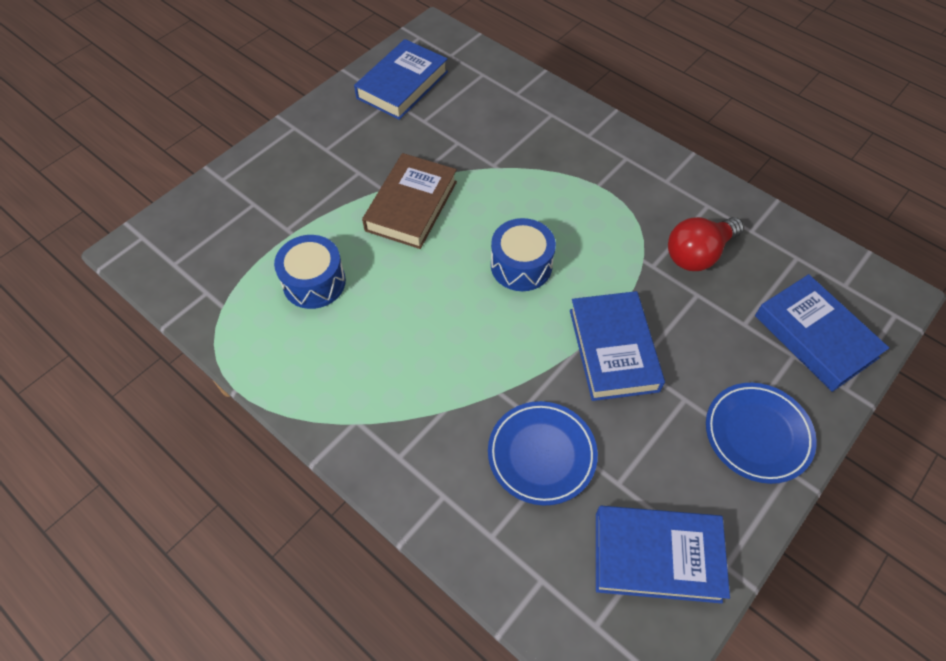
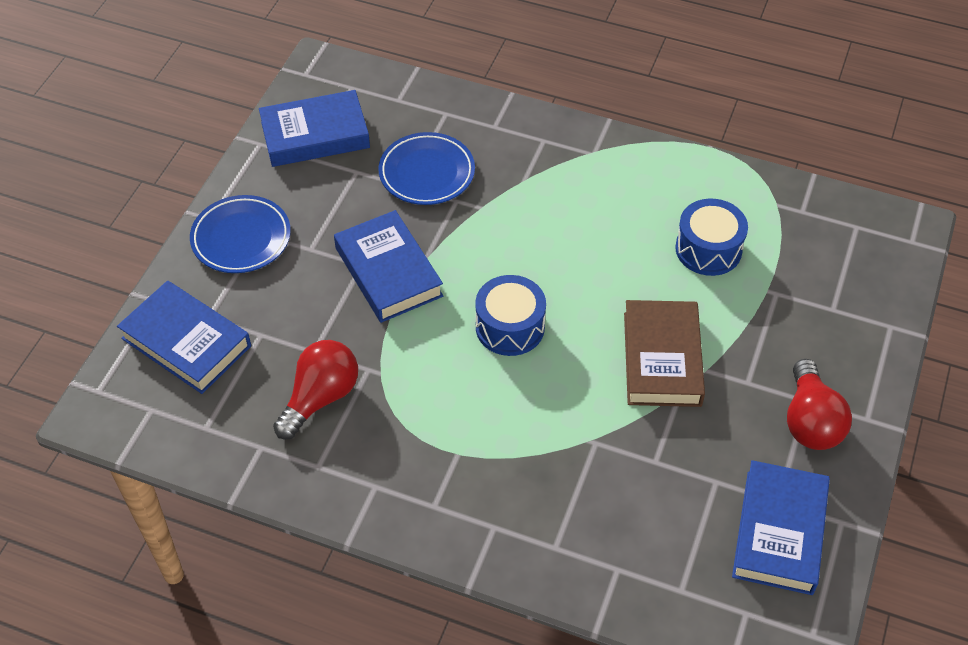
camera: 160 degrees right, 5 degrees down
(334, 136) = (810, 421): none -> red light bulb

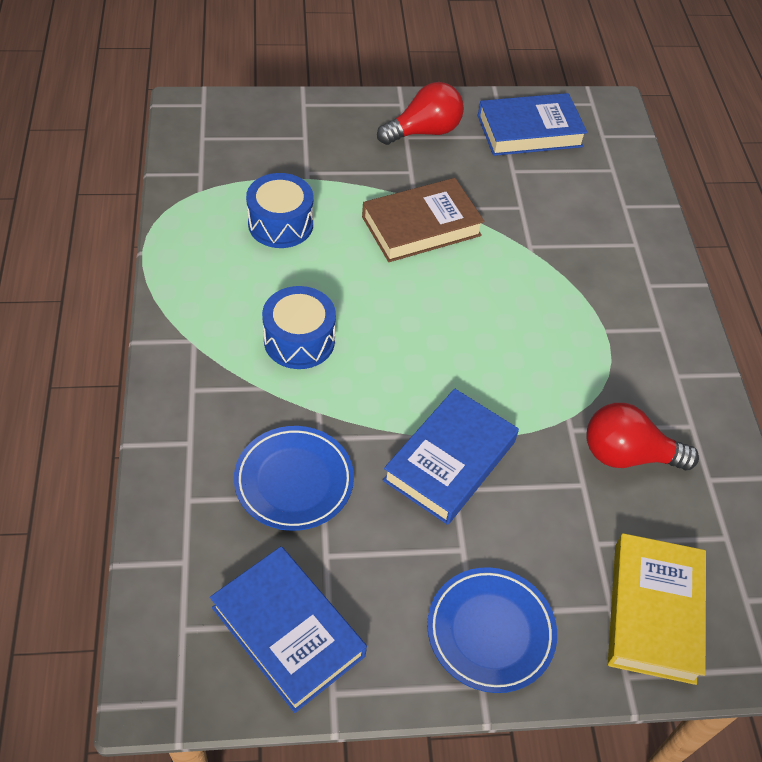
camera: 120 degrees left, 0 degrees up
(186, 342) = (654, 612): blue book -> yellow book
(510, 327) = (454, 337): blue drum -> blue drum (299, 340)

